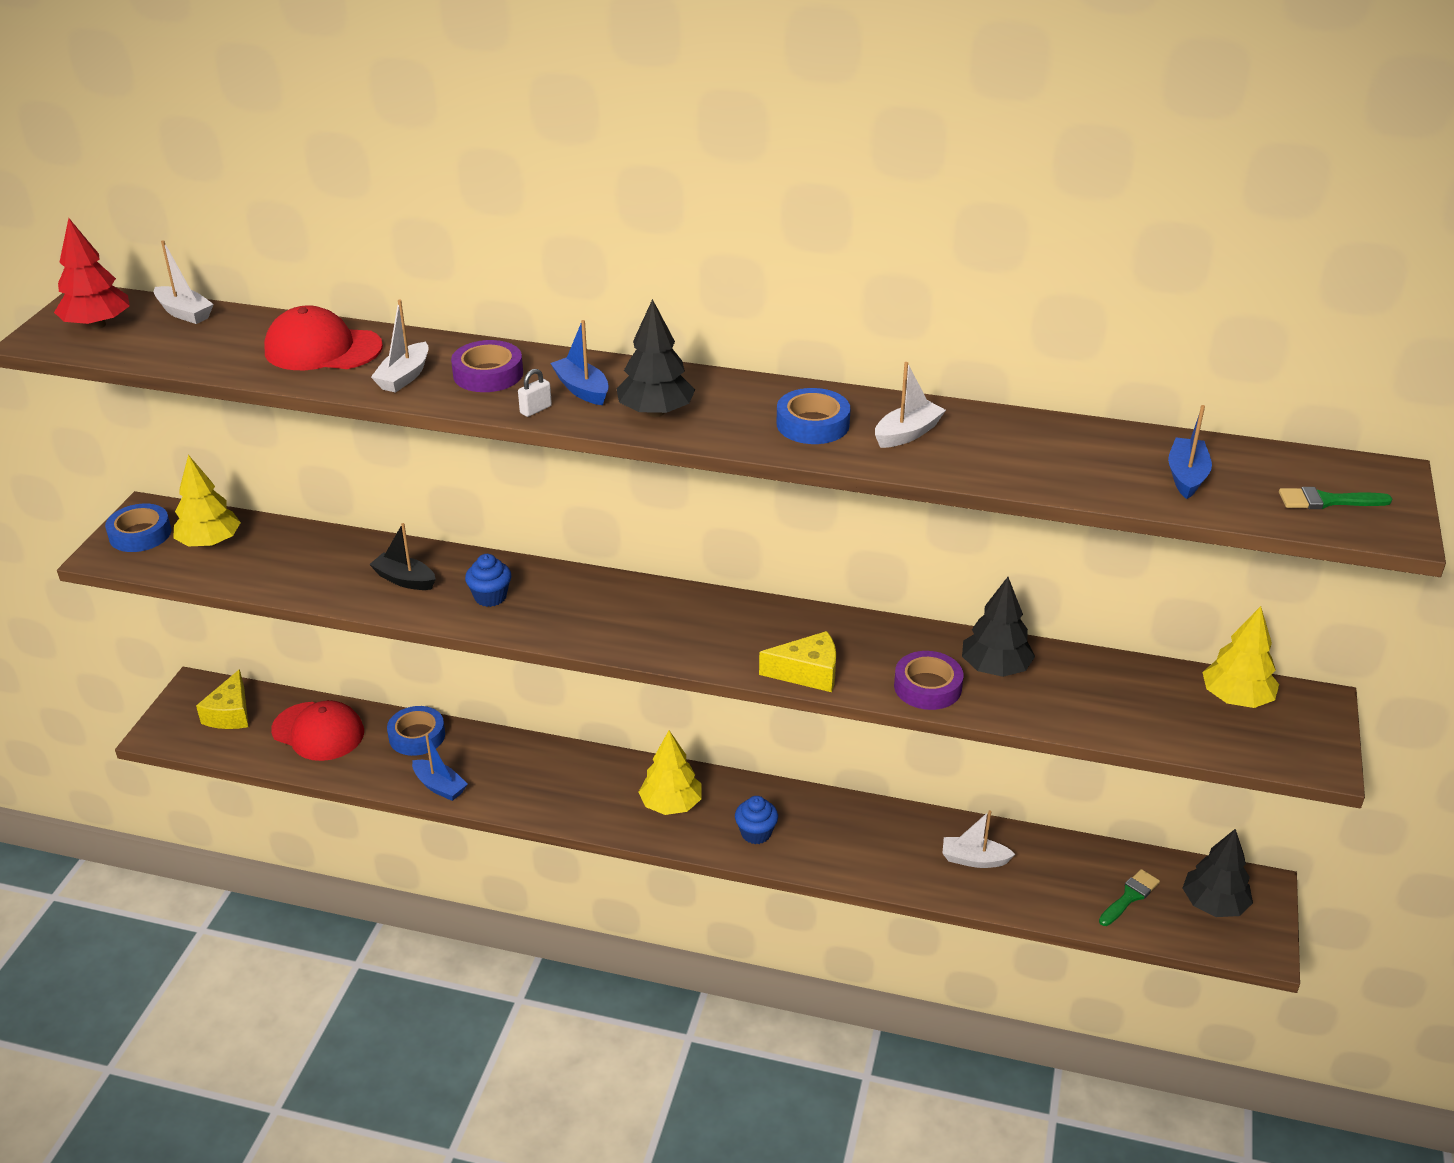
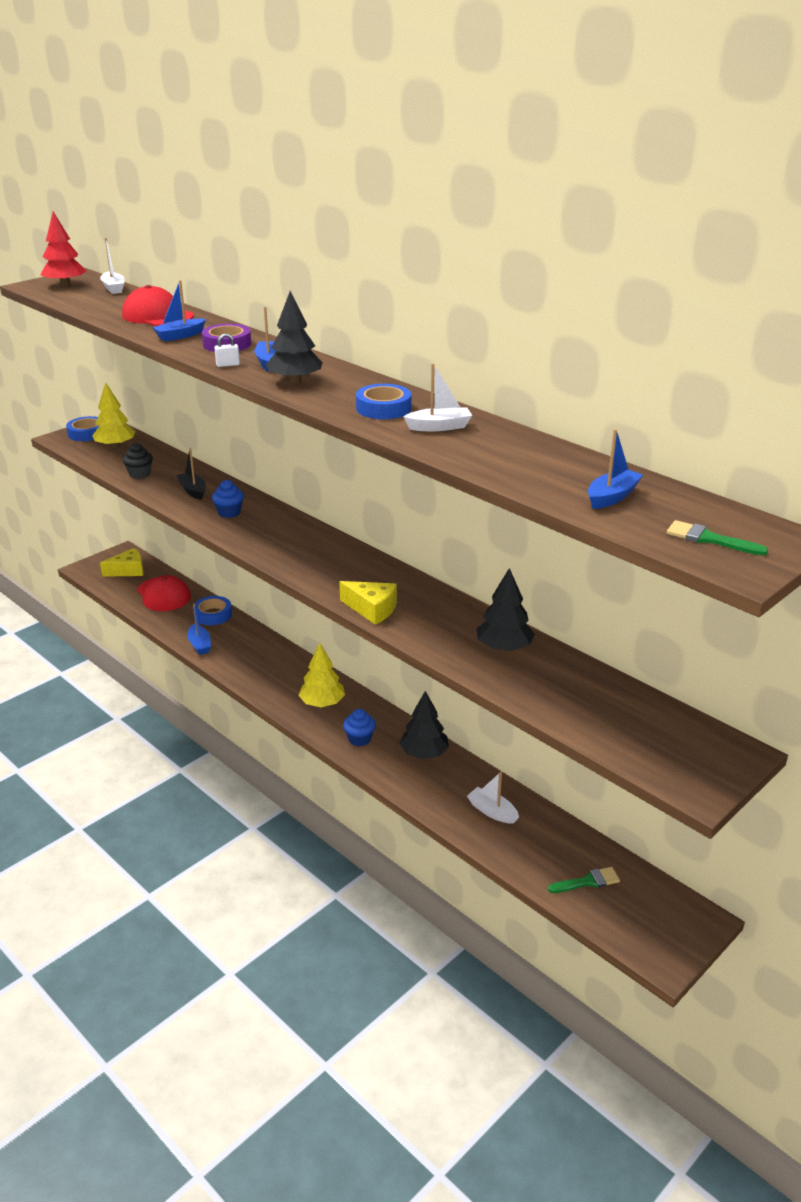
camera: 30 degrees right, 5 degrees down
(230, 714) = (128, 570): yellow cheese -> yellow cheese turned 150 degrees counterclockwise
(298, 577) = (139, 474): none -> black cupcake
(404, 377) = (180, 336): white boat -> blue boat
(927, 687) = (443, 642): purple tape -> none
(1213, 904) = (651, 914): black tree -> black tree (424, 753)
(1236, 698) = (672, 727): yellow tree -> none

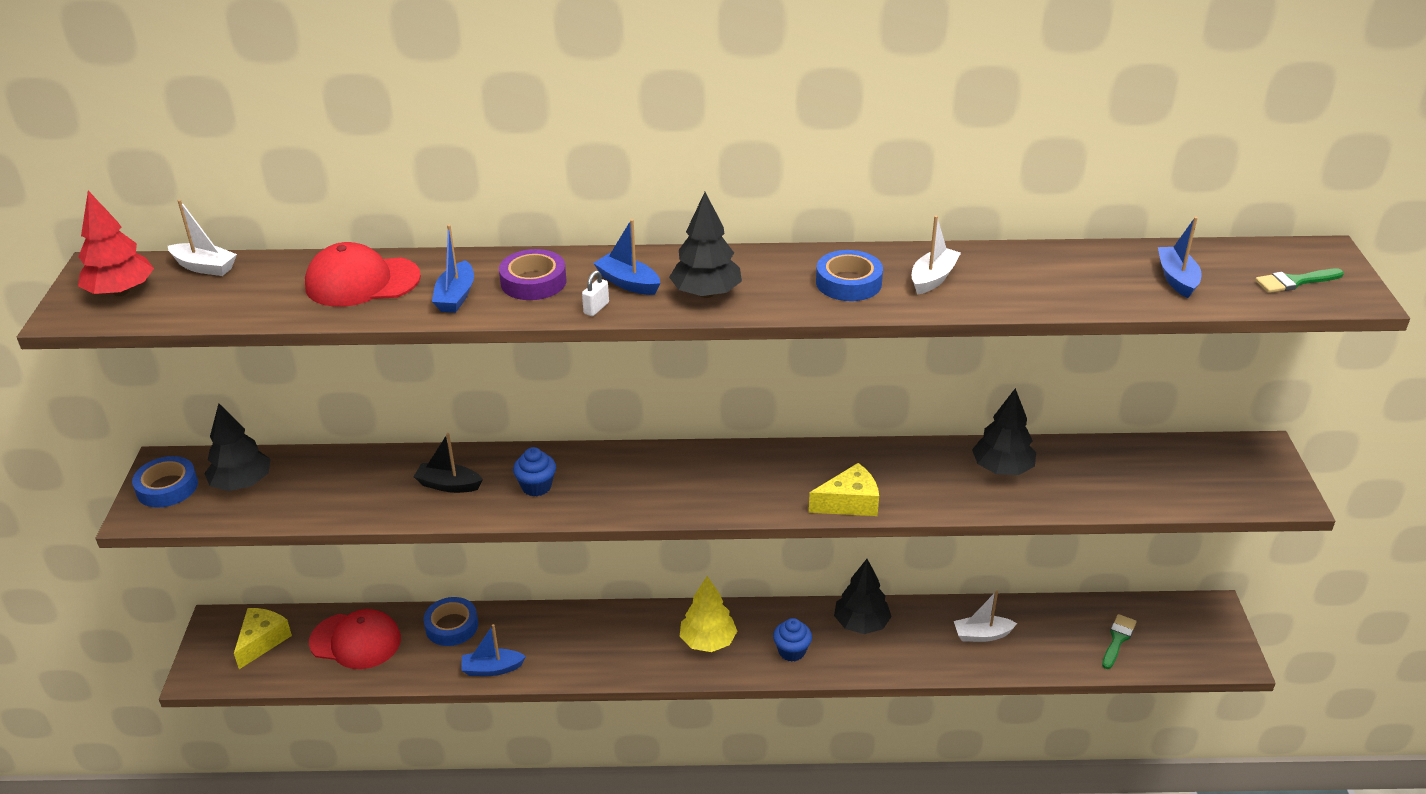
camera: 45 degrees left, 5 degrees up
(115, 446) = (242, 483): yellow tree -> black tree
(139, 474) = (345, 501): black cupcake -> none
(200, 645) = (492, 669): blue boat -> blue boat turned 150 degrees clockwise

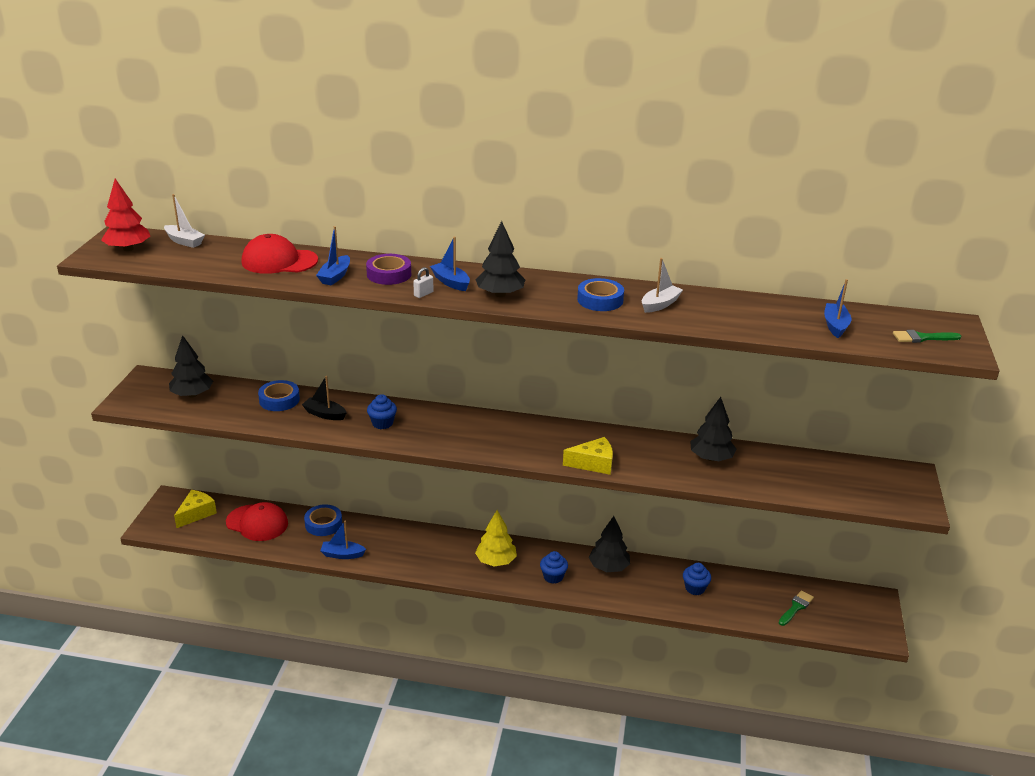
camera: 10 degrees right, 5 degrees down
(167, 487) = (145, 390): blue tape -> blue tape (279, 400)
(982, 635) = (695, 588): white boat -> blue cupcake

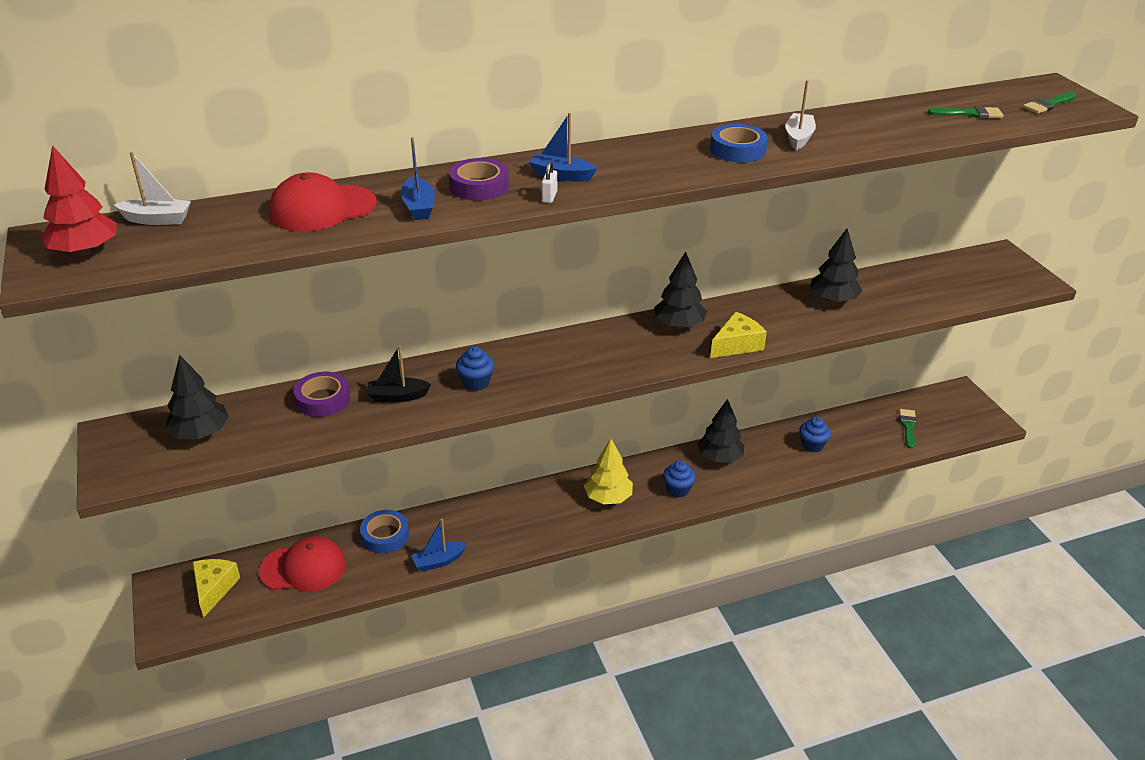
camera: 30 degrees left, 5 degrees up
(279, 400) = (323, 399): blue tape -> purple tape
(500, 294) = (632, 173): black tree -> black tree (679, 325)
(835, 326) = (970, 114): blue boat -> green brush

